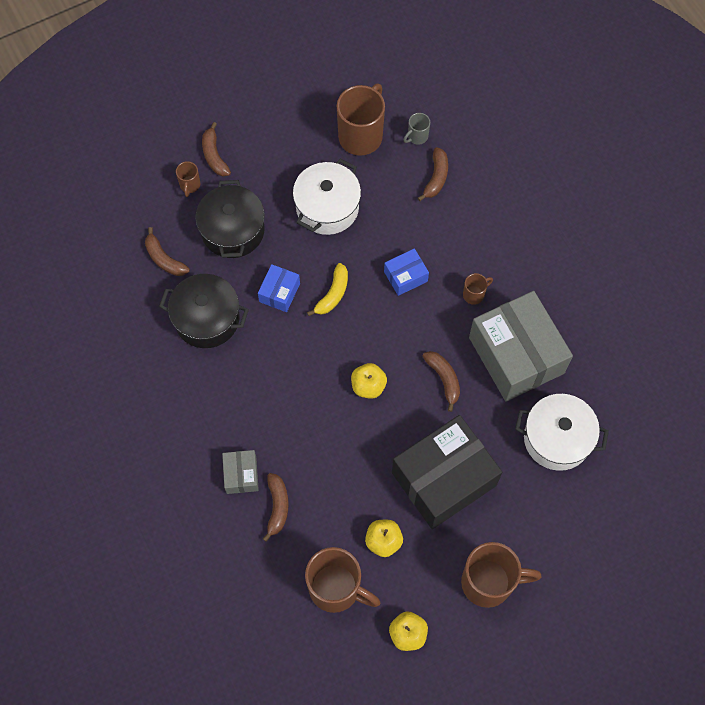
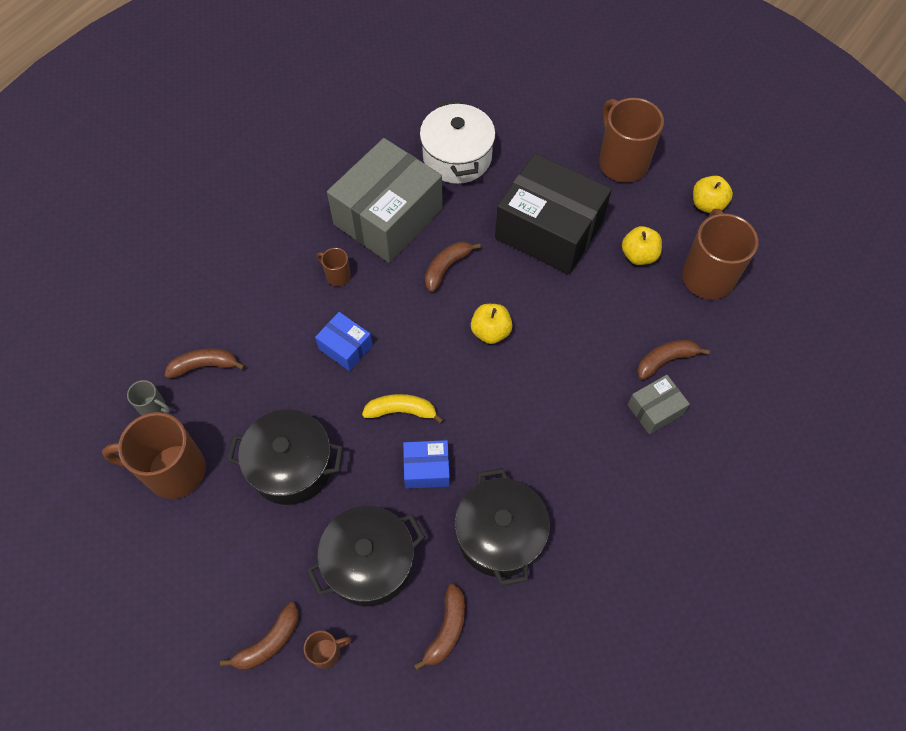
camera: 115 degrees left, 5 degrees down
(327, 207) = (291, 466): white pot -> black pot

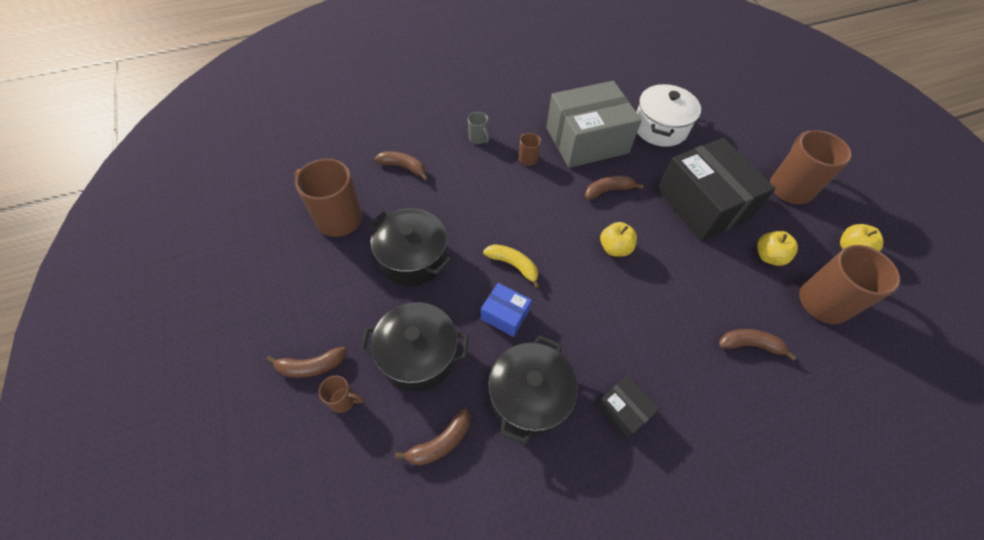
camera: 30 degrees right, 5 degrees down
(154, 408) = (355, 175): grey mug -> grey mug (478, 138)
(345, 347) = (502, 204): blue box -> none
(590, 494) = (623, 410): none -> black box
(655, 410) = (719, 377): grey box -> none

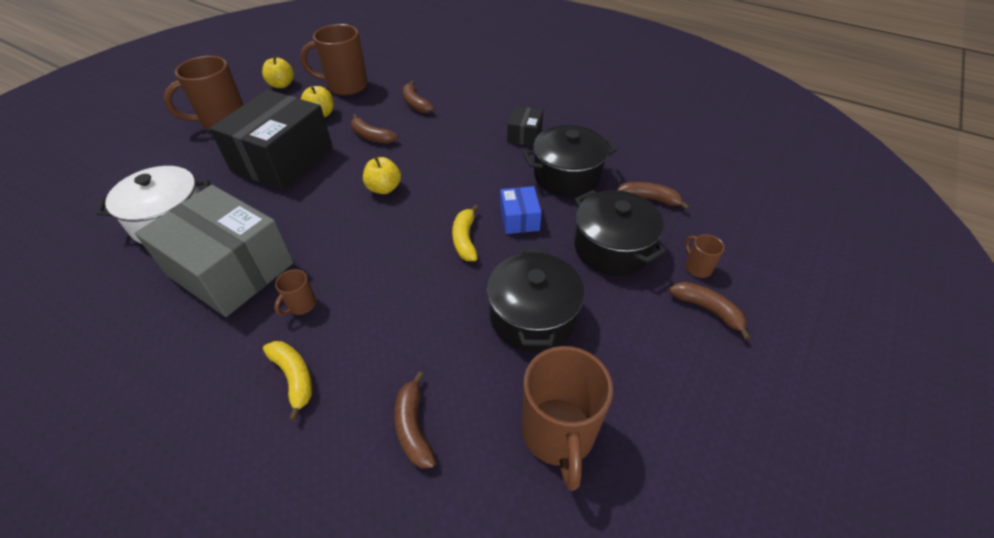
camera: 125 degrees left, 10 degrees down
(478, 138) = (294, 377): grey mug -> yellow banana
(608, 190) = (309, 220): brown banana -> brown banana (371, 136)

